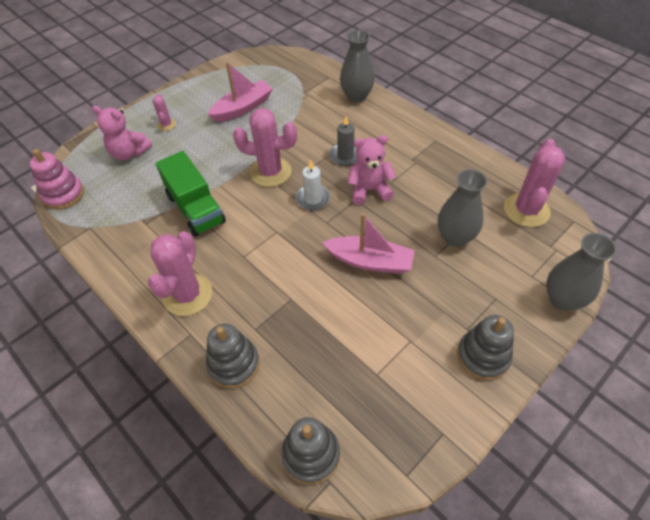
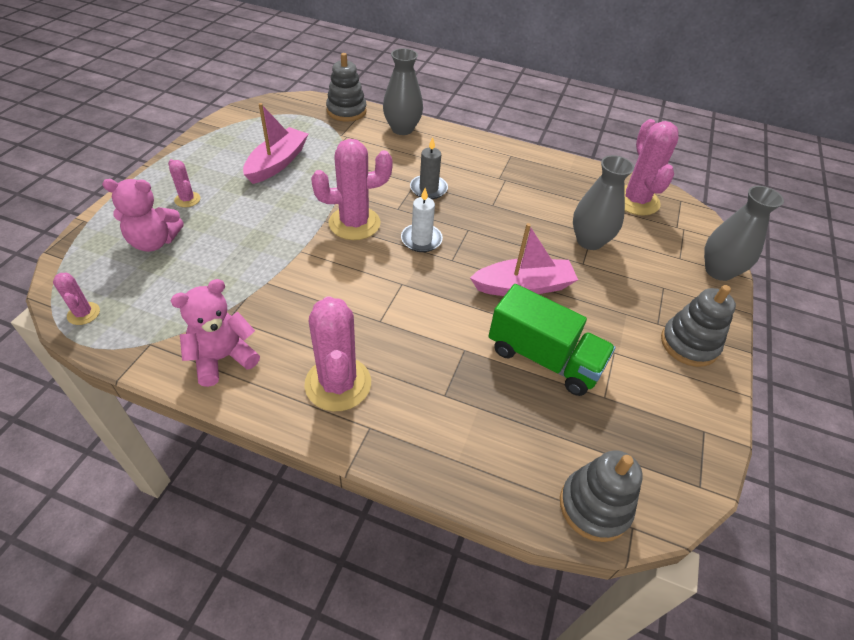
camera: 30 degrees left, 5 degrees down
(63, 194) = (83, 313): pink stacking toy -> pink cactus
(195, 209) = (286, 284): green truck -> green truck (543, 358)
(234, 364) = (445, 442): grey stacking toy -> grey stacking toy (346, 111)
(369, 190) = (476, 217): pink teddy bear -> pink teddy bear (223, 358)

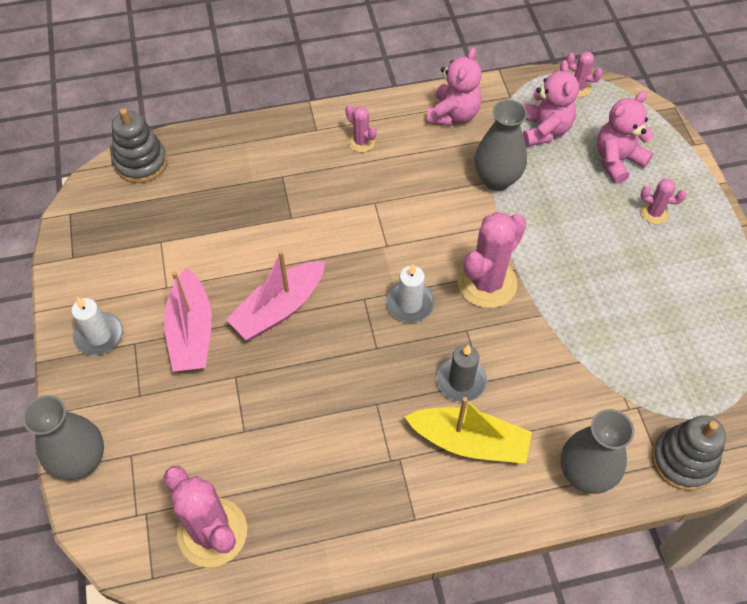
camera: 150 degrees right, 10 degrees up
(168, 295) = (544, 130): none -> pink teddy bear
(277, 163) = (642, 311): pink boat -> pink boat (191, 332)
(338, 384) = (361, 142): pink cactus -> pink cactus, size x0.49
(451, 165) = (469, 442): none -> yellow boat
(543, 358) = (224, 246): green truck -> none
(589, 241) = (241, 415): grey vase -> grey vase (496, 179)
(689, 344) = (99, 335): grey stacking toy -> white candle

